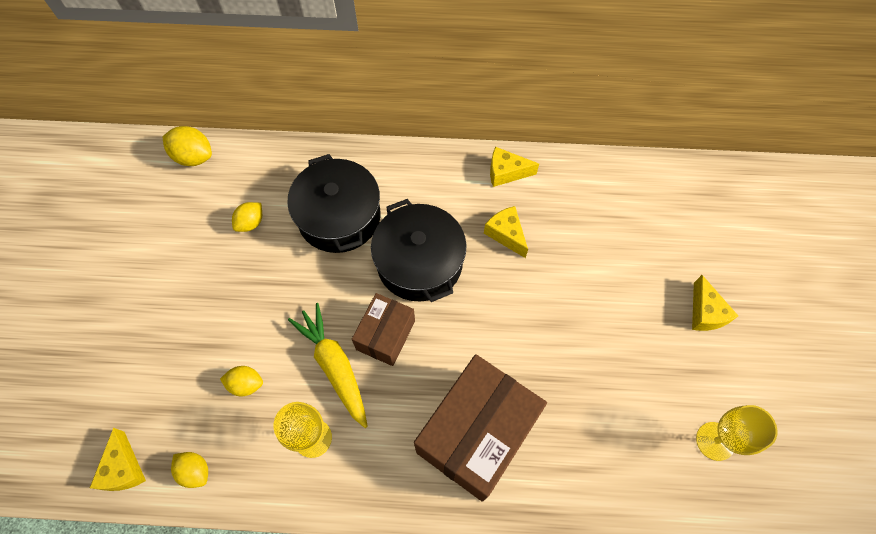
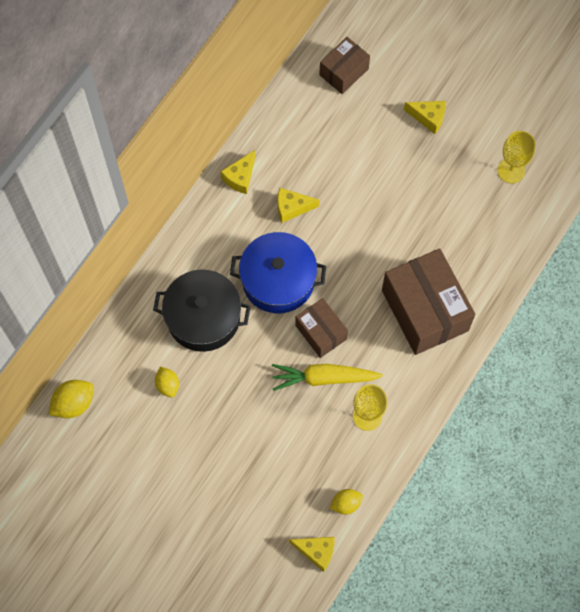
camera: 60 degrees left, 5 degrees up
(246, 384) = (302, 444): yellow lemon -> none
(419, 263) = (278, 280): black pot -> blue pot
(687, 203) = (344, 72): none -> brown box

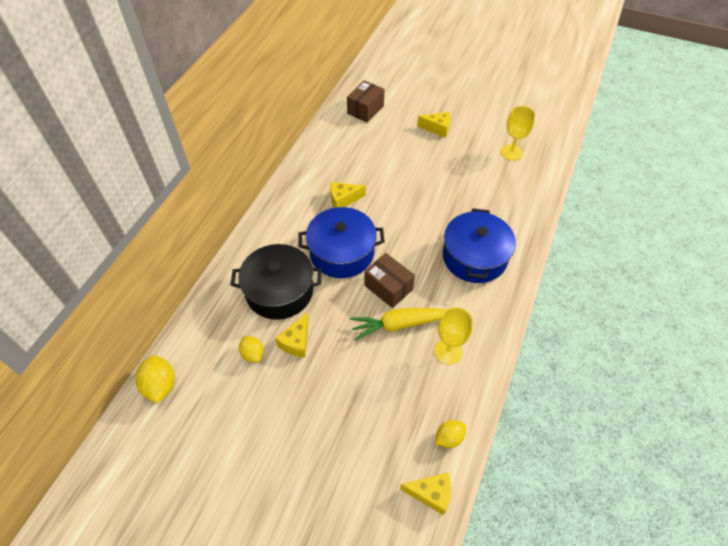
camera: 10 degrees left, 15 degrees down
(74, 403) = (160, 386): yellow lemon -> yellow lemon turned 60 degrees counterclockwise
(240, 177) = (296, 184): yellow cheese -> yellow cheese (296, 341)
(425, 310) = (474, 257): brown box -> blue pot

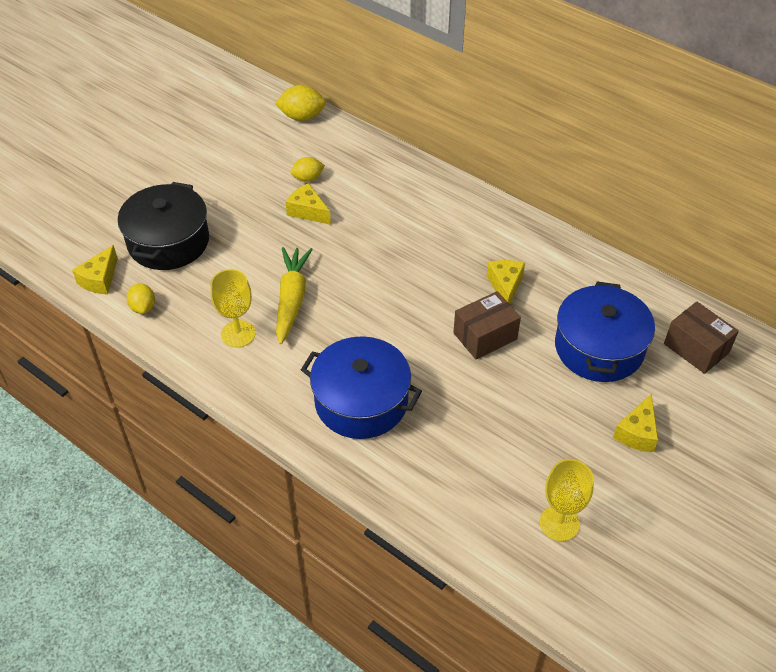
camera: 105 degrees right, 5 degrees down
(279, 291) = (378, 207): black pot -> black pot (168, 242)
(342, 252) = (415, 268): blue pot -> blue pot (599, 348)
(388, 287) = (347, 301): brown box -> brown box (485, 336)

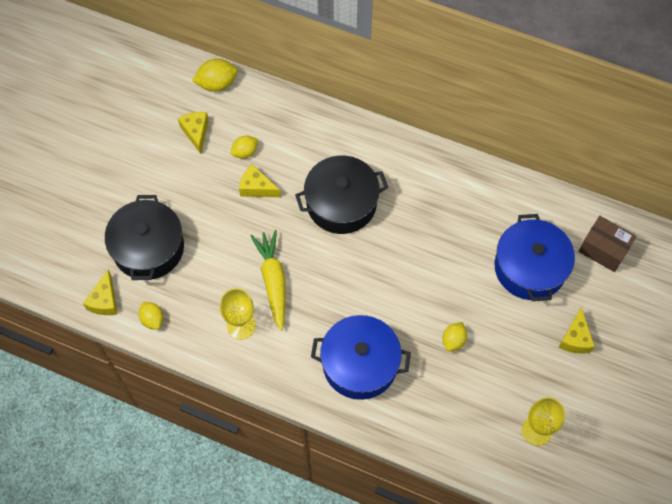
camera: 15 degrees left, 15 degrees up
(396, 243) = (341, 203): none -> black pot
(482, 402) = (453, 340): none -> yellow lemon
(485, 336) = (439, 278): brown box -> none
(505, 286) = (442, 226): yellow cheese -> yellow cheese (196, 132)

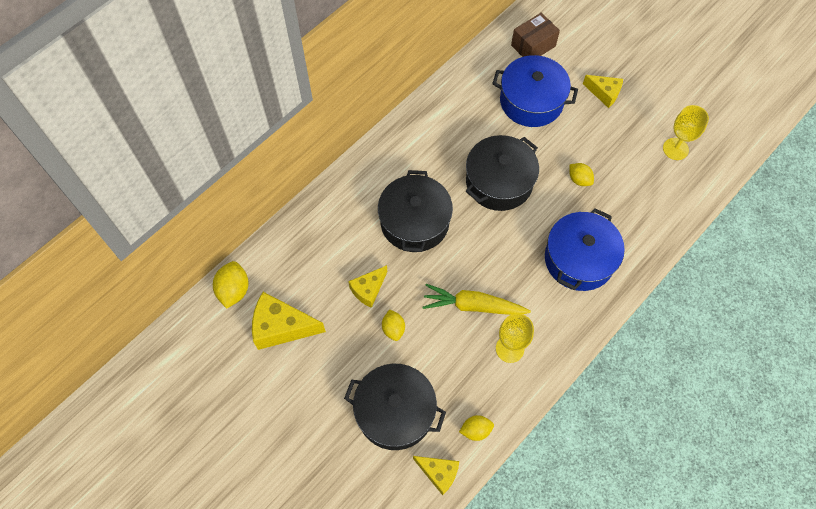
camera: 70 degrees left, 0 degrees up
(196, 132) = (281, 327): yellow cheese -> yellow cheese, size x1.62
(245, 152) = (324, 288): yellow lemon -> yellow lemon (393, 329)
(417, 265) = (499, 182): none -> black pot

